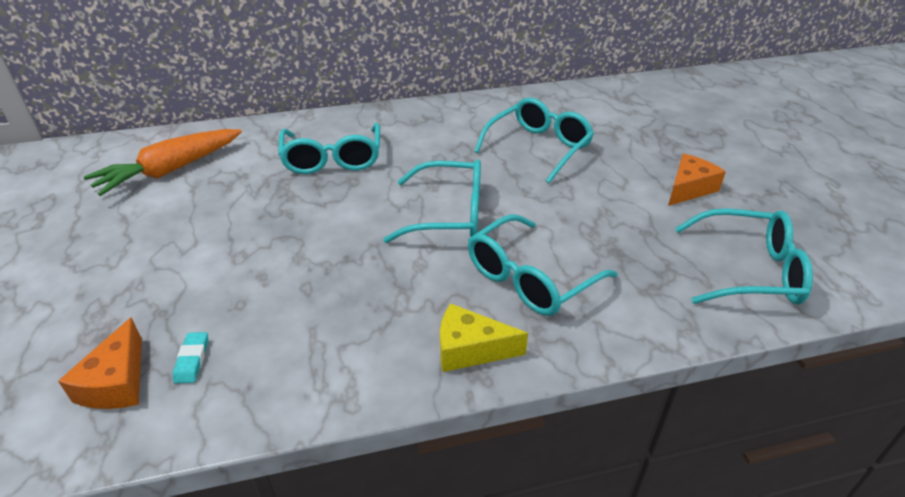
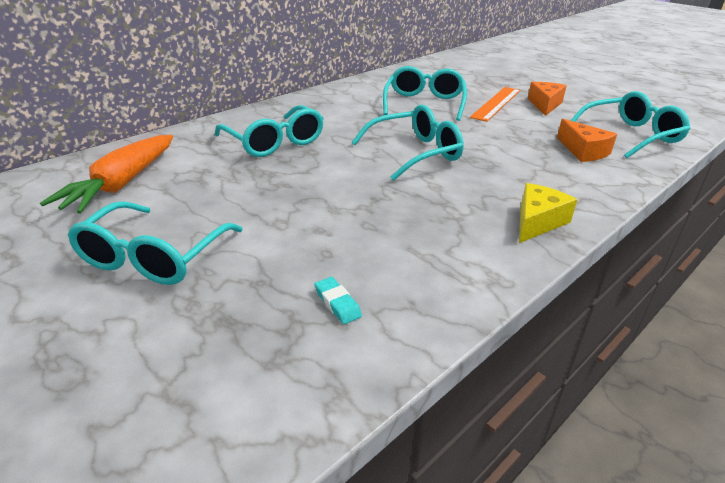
camera: 30 degrees left, 5 degrees down
(117, 382) = (286, 345): orange cheese -> orange cheese (583, 151)
(470, 349) = (537, 222): yellow cheese -> yellow cheese turned 150 degrees clockwise
(530, 278) = (519, 173): turquoise glasses -> turquoise glasses (154, 256)
(626, 170) = (496, 103): none -> orange ruler

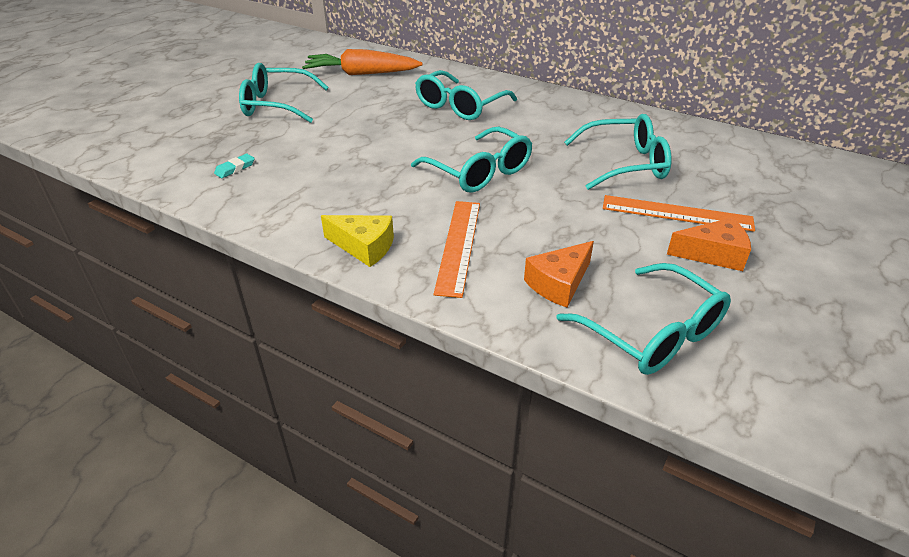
camera: 75 degrees right, 5 degrees up
(535, 178) = (458, 245): none -> orange ruler

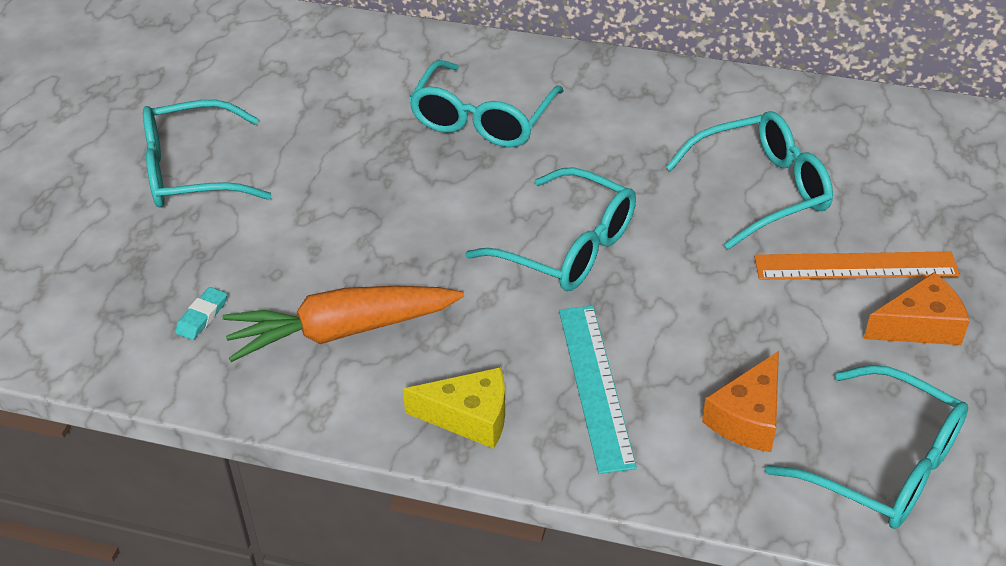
camera: 15 degrees left, 5 degrees up
(361, 74) = (292, 76): orange carrot -> orange carrot (340, 331)
(458, 245) = (595, 385): orange ruler -> turquoise ruler

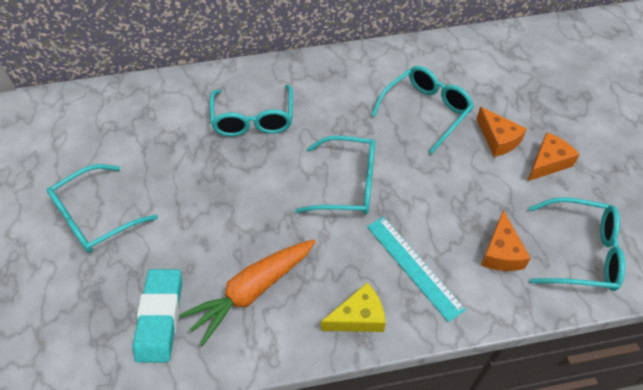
camera: 25 degrees left, 10 degrees up
(202, 316) = (160, 317): turquoise eraser -> turquoise eraser, size x2.26
(855, 266) = (498, 139): orange ruler -> orange cheese

